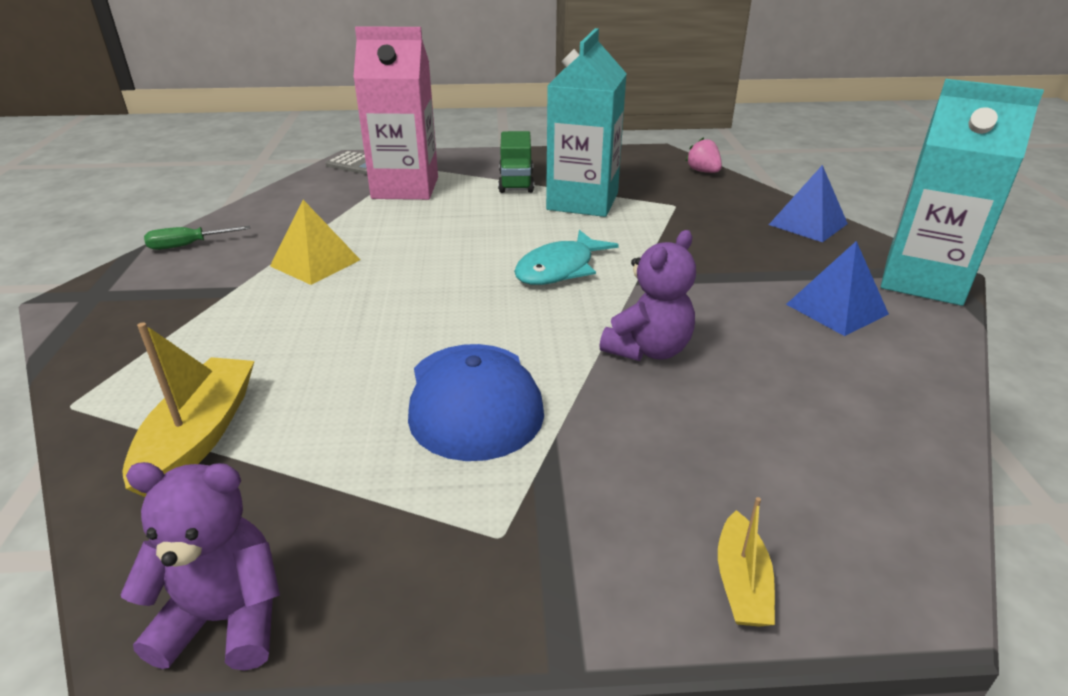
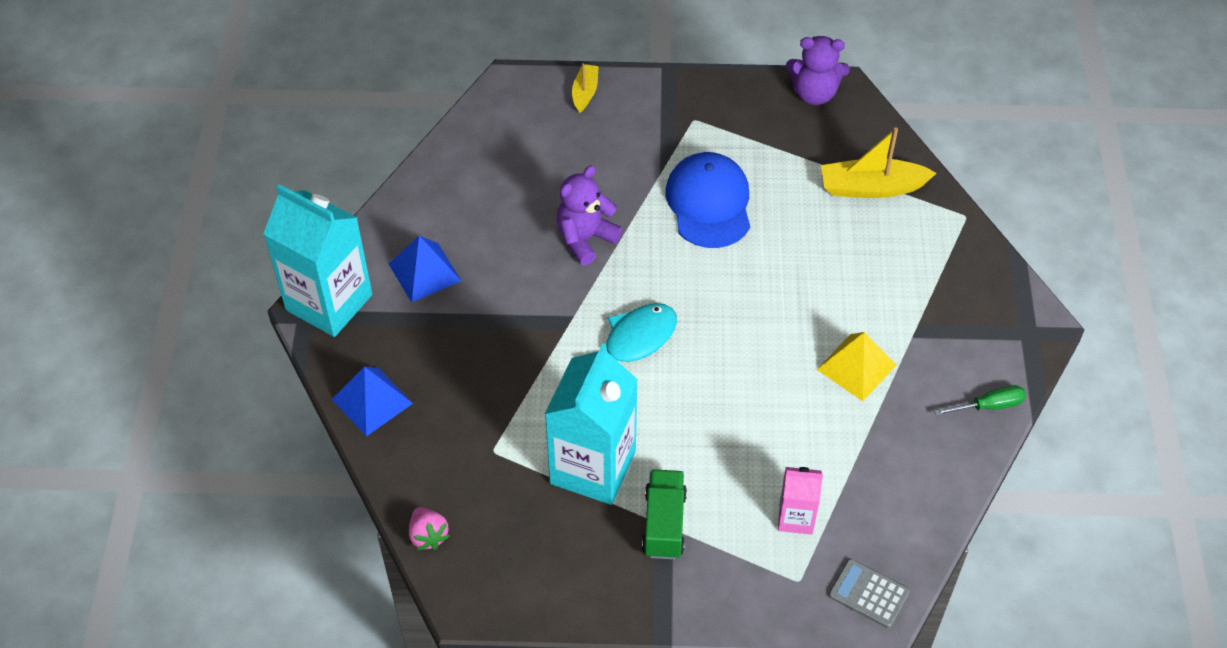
camera: 175 degrees left, 20 degrees up
(199, 436) = (871, 187): yellow boat -> yellow boat turned 75 degrees clockwise
(405, 188) = (796, 517): pink carton -> pink carton, size x0.51

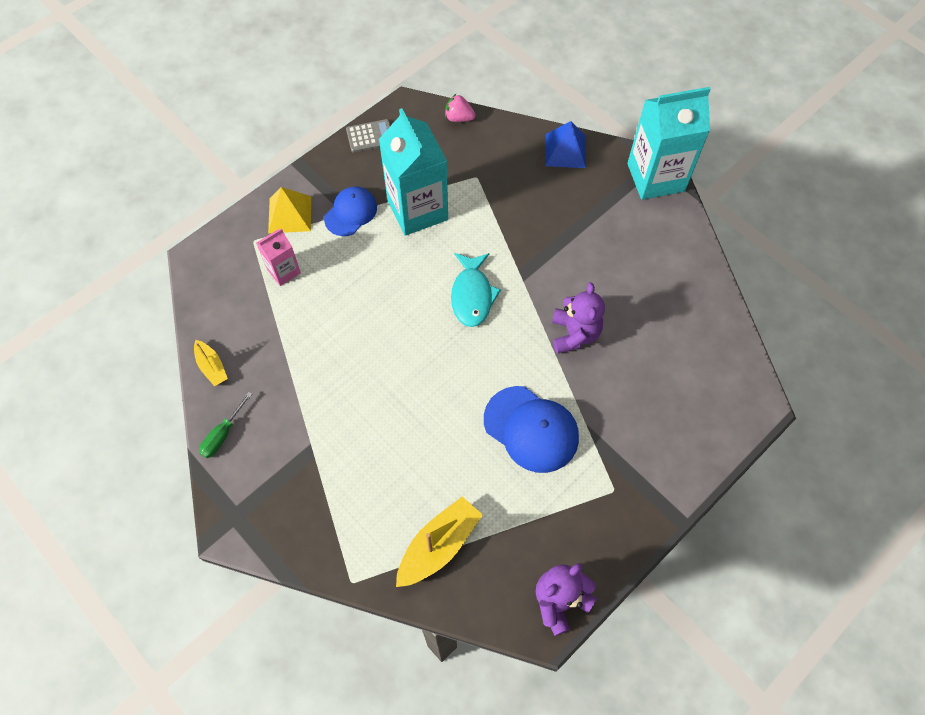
camera: 135 degrees right, 10 degrees up
(424, 272) = (633, 235): blue pyramid -> none
(585, 92) = (707, 443): yellow boat -> yellow boat (212, 367)
(664, 524) = (351, 212): green truck -> blue cap
(856, 367) = (327, 391): yellow pyramid -> yellow pyramid (289, 214)
(868, 593) = (210, 263): grey calculator -> grey calculator (370, 136)

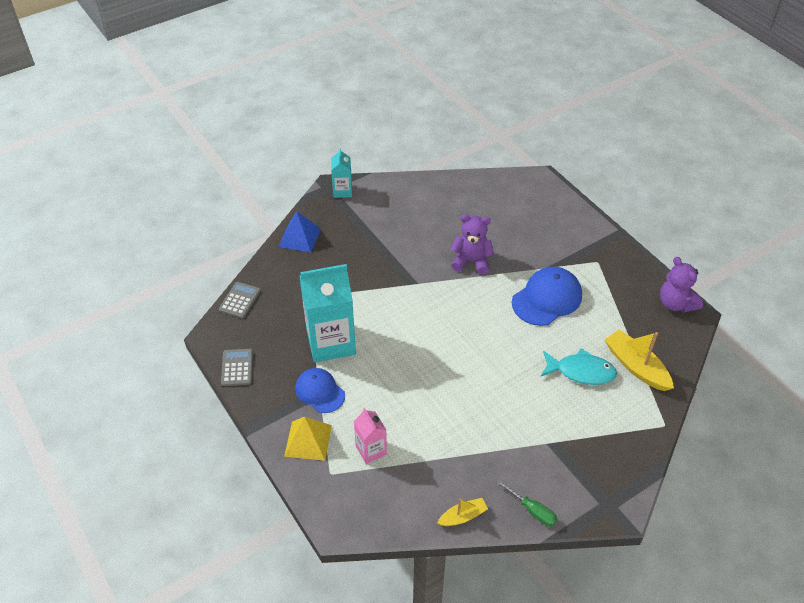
camera: 80 degrees left, 15 degrees down
(459, 118) = (240, 300): pink strawberry -> grey calculator
(472, 295) = (425, 317): turquoise fish -> turquoise fish (581, 371)
(655, 177) = (342, 191): turquoise carton -> turquoise carton, size x0.51

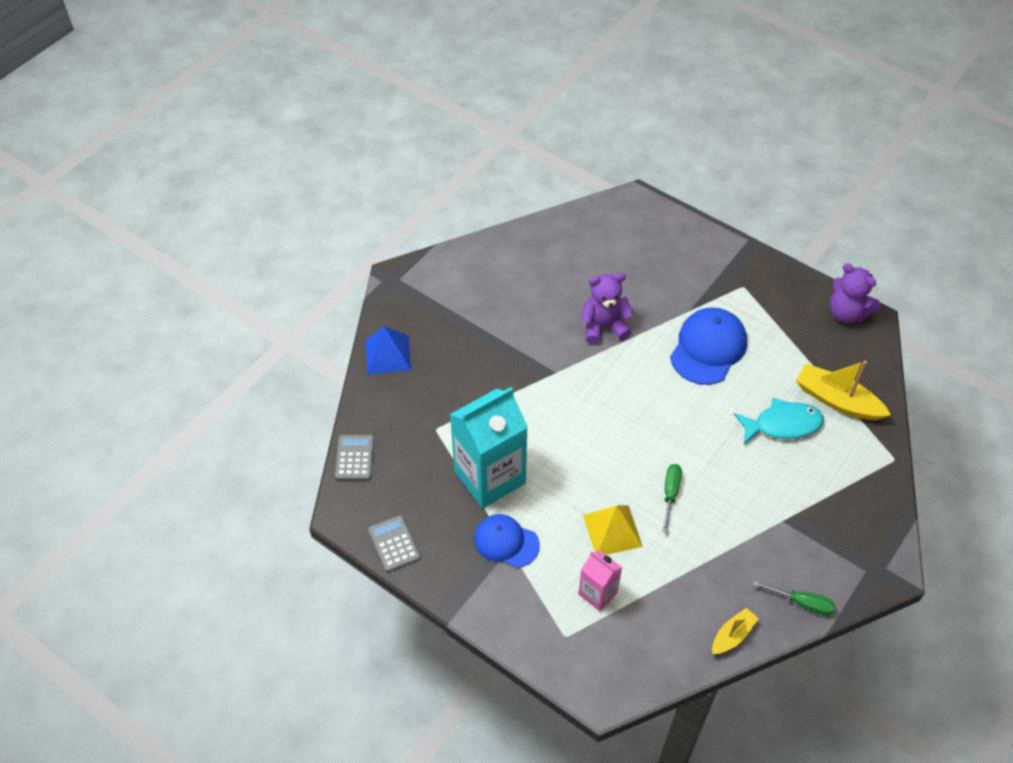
camera: 20 degrees left, 5 degrees up
(308, 440) = (521, 606): yellow pyramid -> yellow pyramid (612, 530)
(342, 191) = (411, 279): turquoise carton -> none
(464, 396) = (670, 494): none -> green screwdriver

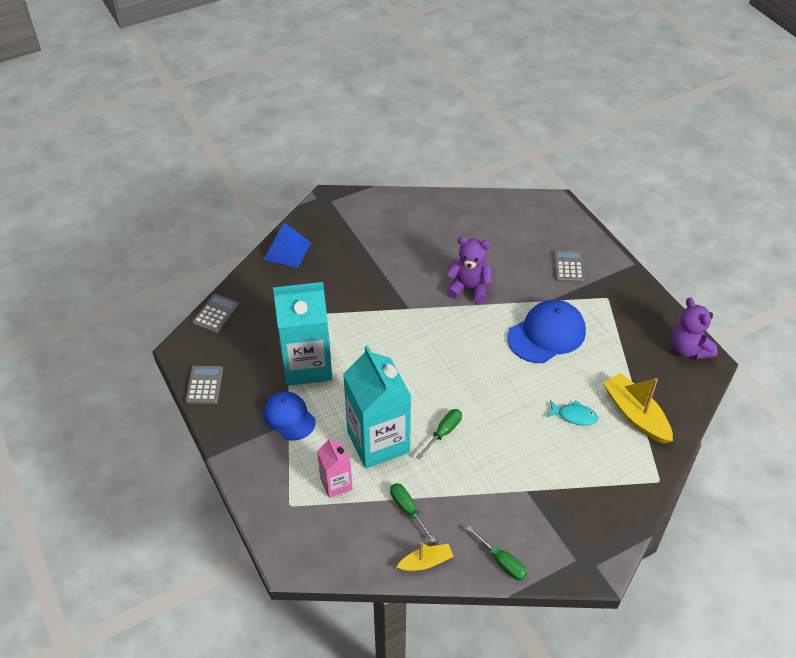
camera: 25 degrees right, 5 degrees down
(612, 530) = (378, 442): yellow pyramid -> turquoise carton
(684, 590) = (408, 510): none -> green screwdriver
(688, 266) = (569, 267): none -> grey calculator
(782, 424) = (574, 416): turquoise fish -> turquoise fish, size x0.62

